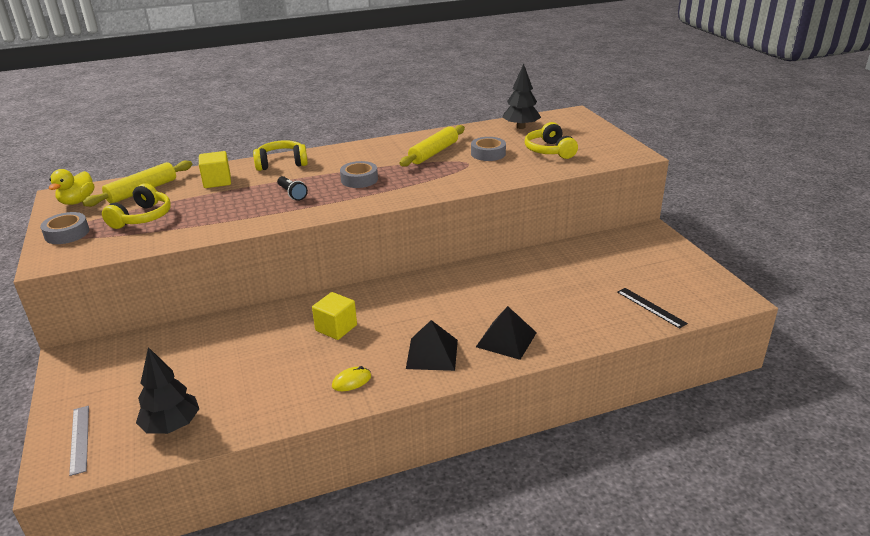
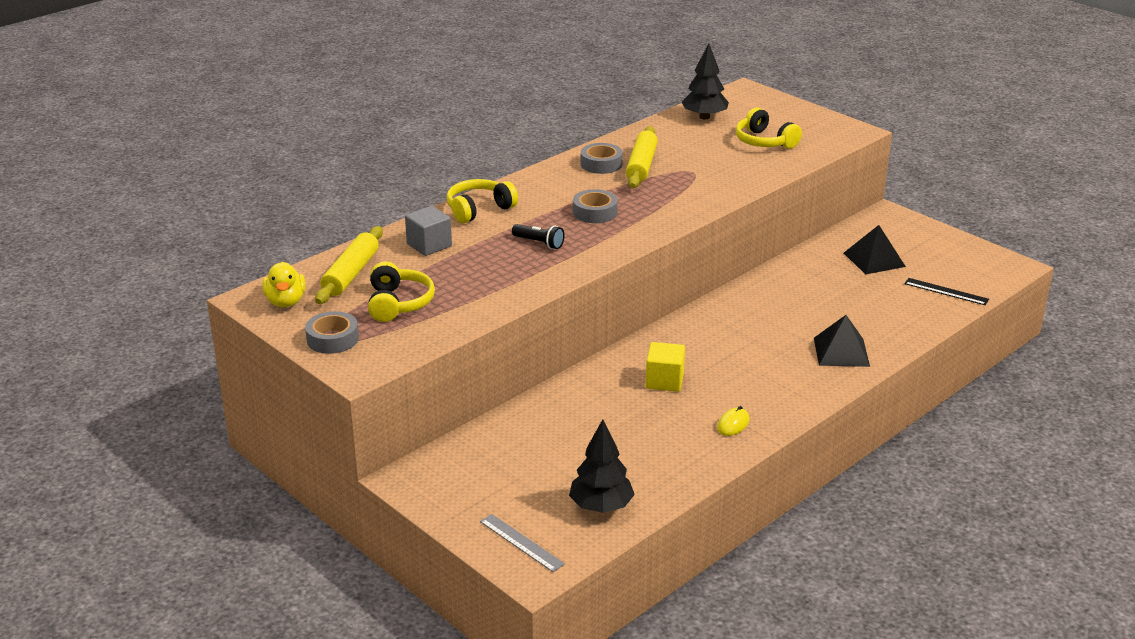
camera: 25 degrees left, 0 degrees up
(217, 181) = (429, 245): yellow cube -> grey cube
(432, 354) = (785, 381): black pyramid -> black pyramid (874, 259)
(488, 153) = (702, 156): grey tape -> grey tape (601, 164)

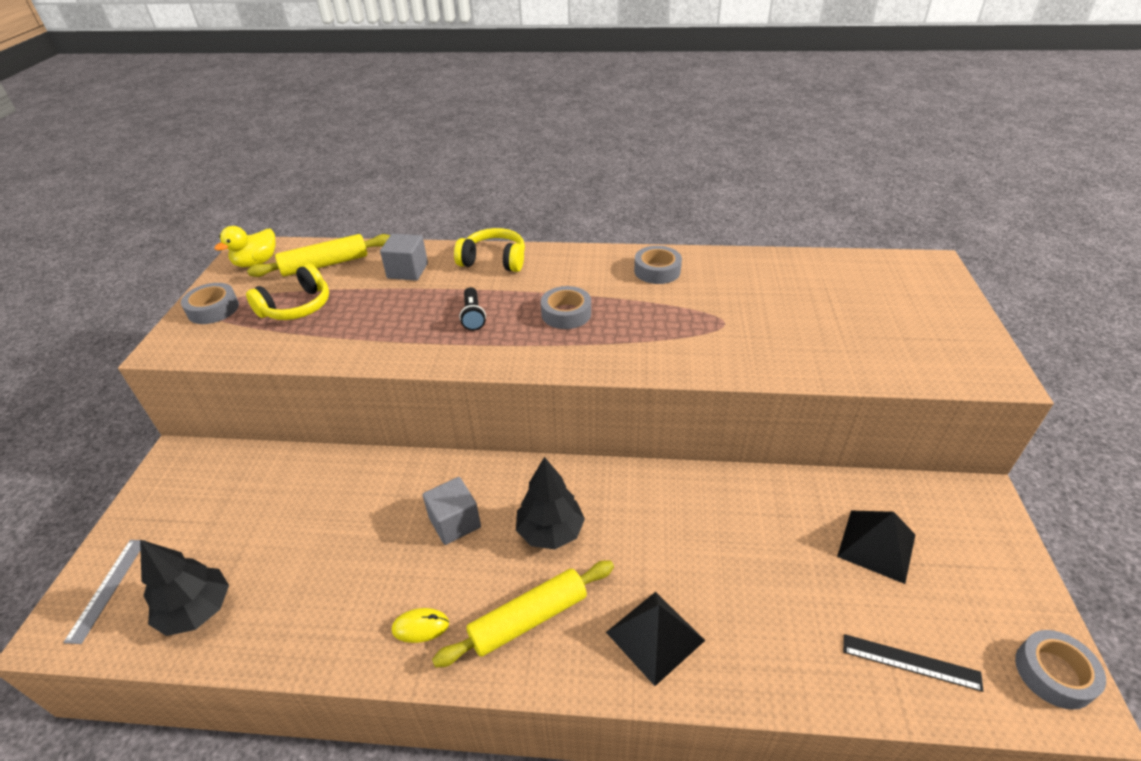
camera: 50 degrees right, 10 degrees up
(641, 165) = (688, 290): yellow rolling pin -> yellow rolling pin (528, 619)
(664, 381) = (455, 522): yellow cube -> grey cube
(704, 117) = (837, 272): black tree -> black tree (550, 532)
(764, 142) = (857, 330): yellow headphones -> none
(946, 291) = (910, 662): black ruler -> black ruler turned 60 degrees counterclockwise
(994, 262) = (1054, 673): none -> grey tape

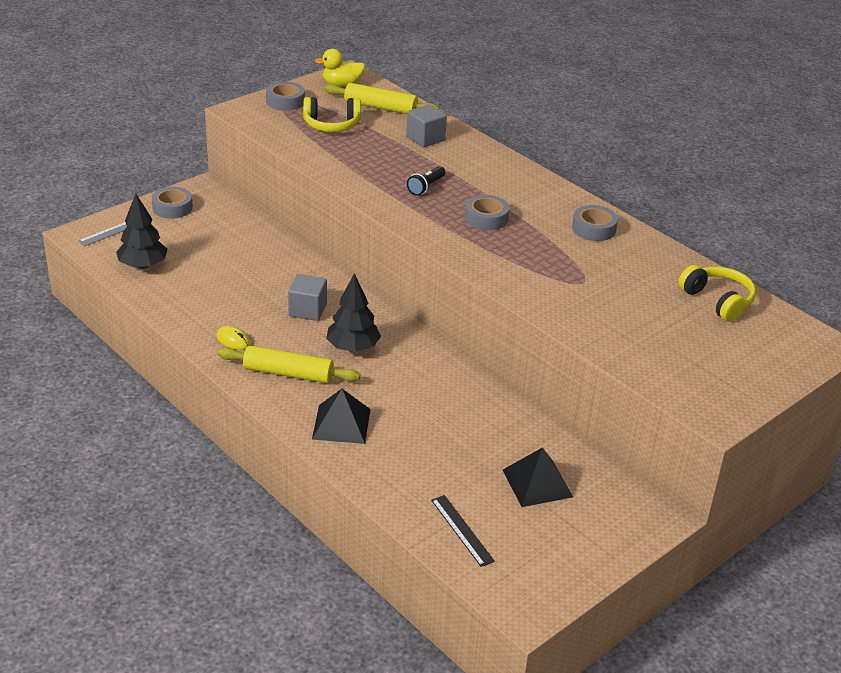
camera: 40 degrees right, 5 degrees down
(494, 260) = (491, 162): yellow headphones -> yellow headphones (718, 301)
(1054, 673) = (537, 594): grey tape -> grey tape (172, 208)

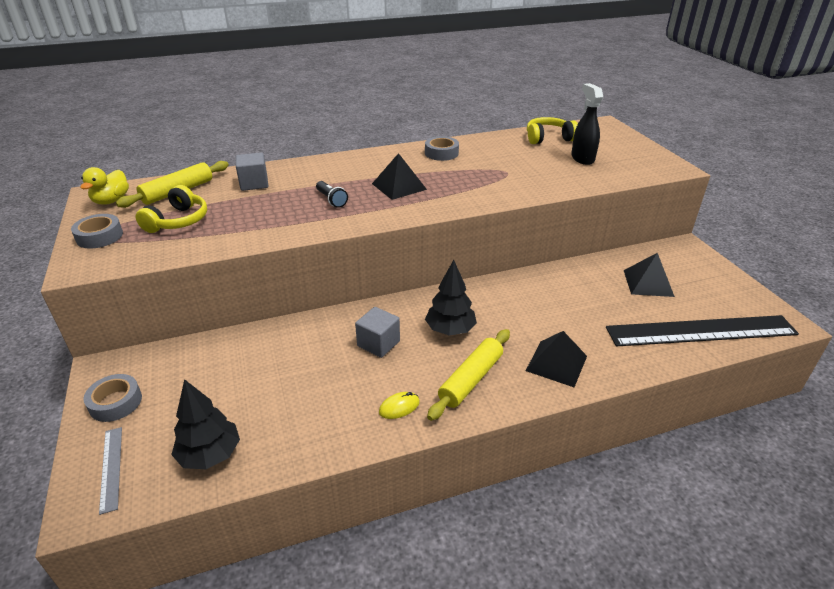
camera: 65 degrees left, 0 degrees up
(462, 530) = (701, 331): black ruler -> black ruler, size x2.31
(486, 218) = (399, 186): grey tape -> black pyramid
(676, 334) = (582, 158): none -> black spray bottle

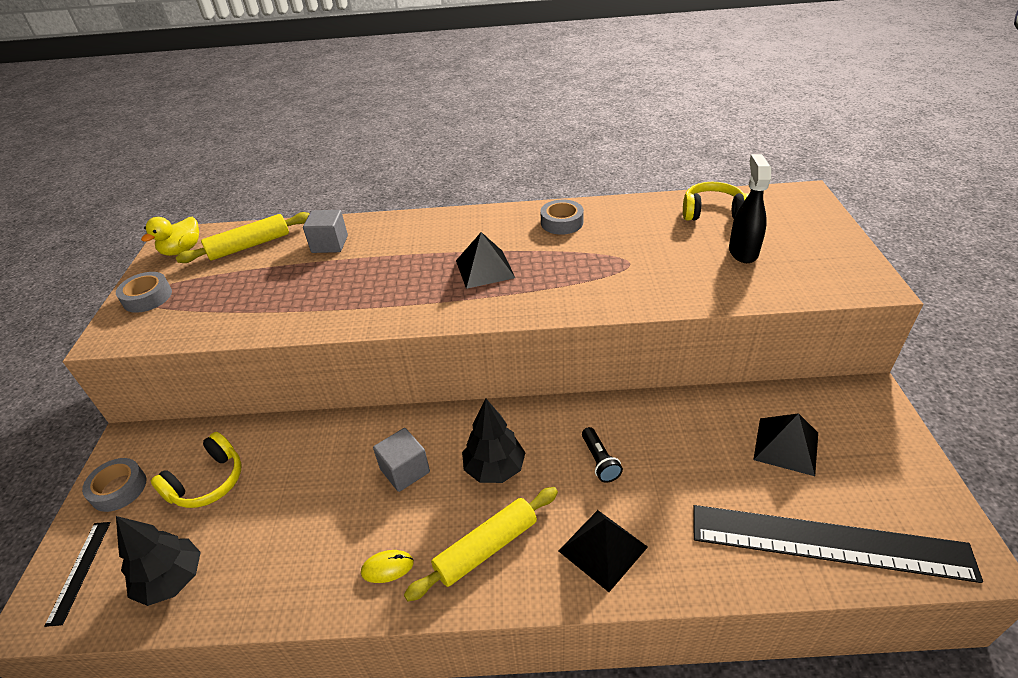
camera: 20 degrees right, 5 degrees up
(111, 468) = (79, 571): grey ruler -> black ruler
(178, 221) = (229, 287): yellow headphones -> yellow headphones (208, 482)
(331, 200) = (398, 279): black flashlight -> black flashlight (599, 461)

